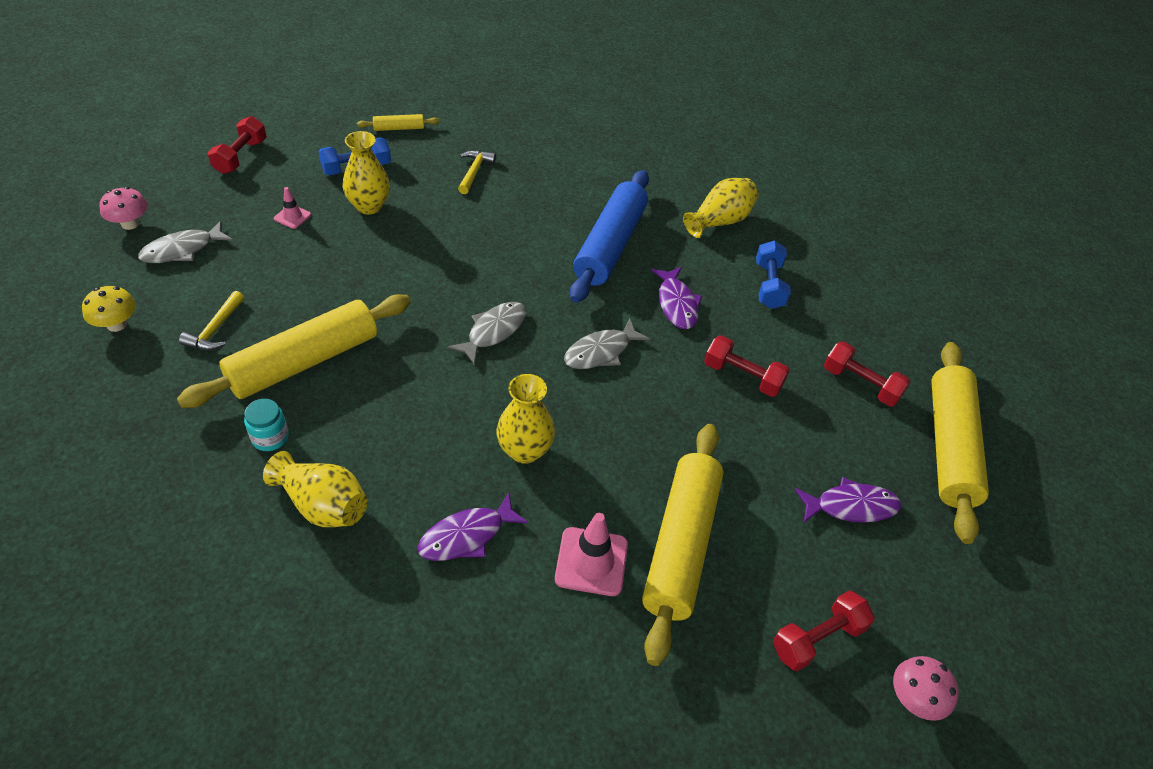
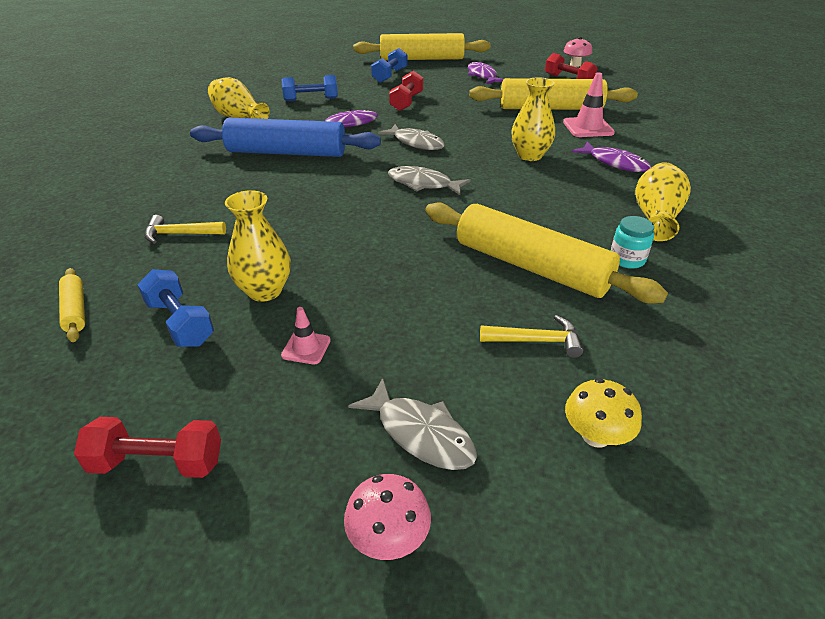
camera: 100 degrees left, 10 degrees down
(860, 384) = (390, 76): red dumbbell -> blue dumbbell

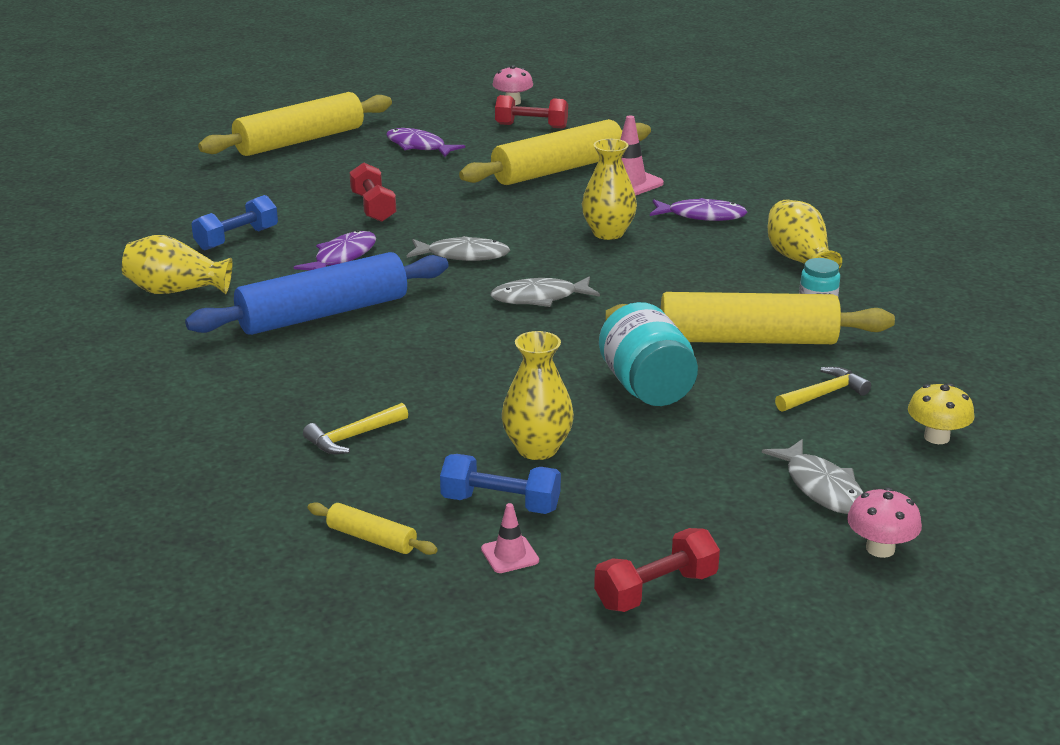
camera: 35 degrees left, 10 degrees down
(306, 348) = (648, 473): pink traffic cone -> pink traffic cone (510, 555)
(390, 76) = (293, 177): blue dumbbell -> none
(403, 275) = (646, 388): none -> turquoise jar
(420, 433) = (821, 487): grey fish -> grey fish turned 60 degrees clockwise

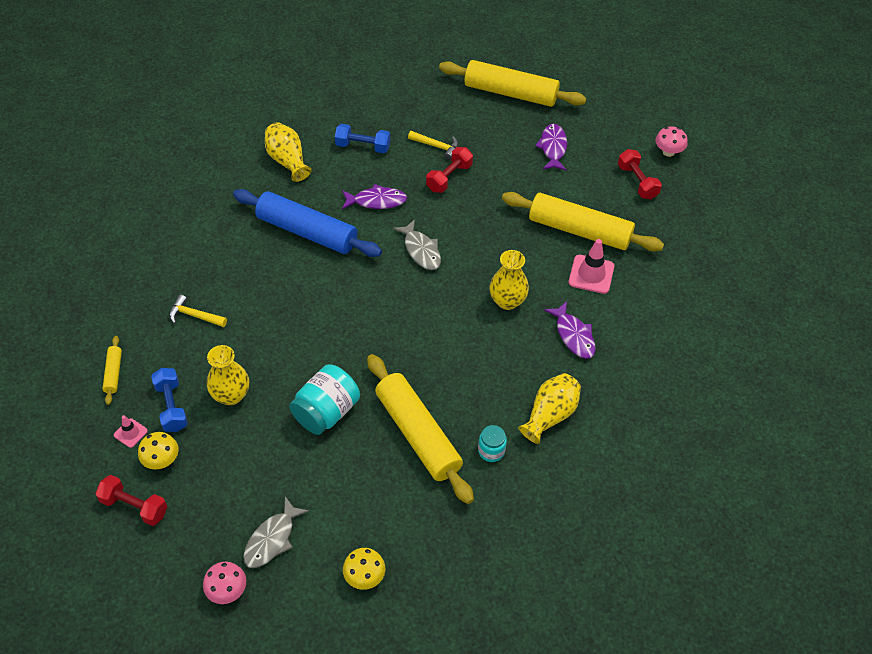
camera: 55 degrees right, 25 degrees up
(539, 298) = (395, 312): grey fish -> none
(592, 540) = (161, 460): none -> yellow mushroom
(823, 394) = (377, 500): yellow hammer -> yellow hammer (436, 146)

